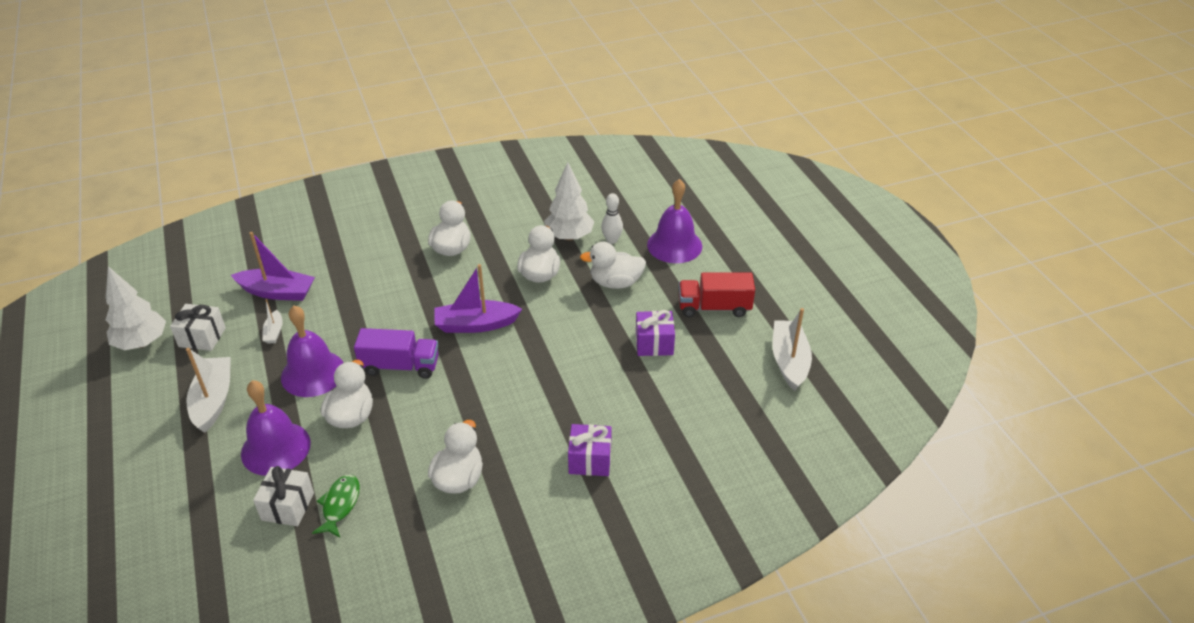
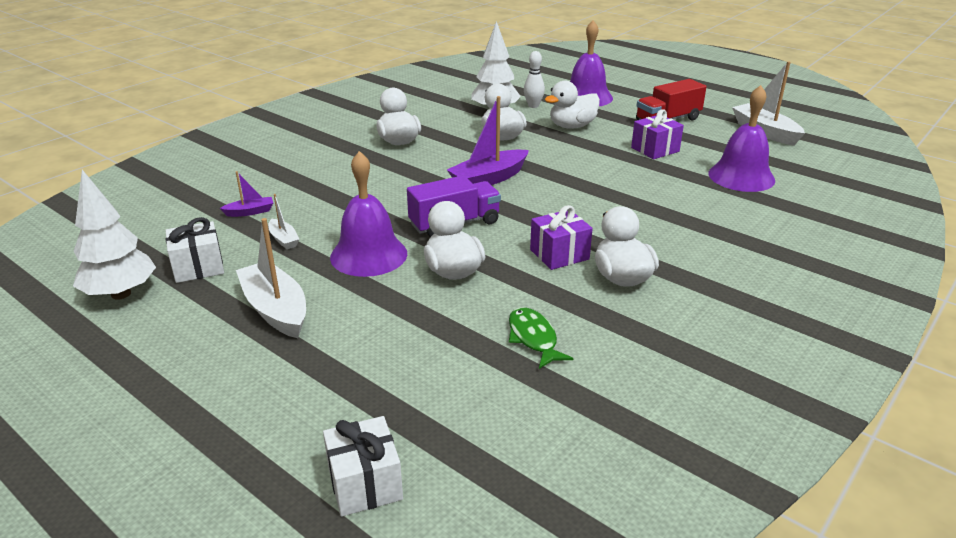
camera: 30 degrees left, 10 degrees down
(275, 448) = (401, 321): purple bell -> purple bell (741, 176)
(277, 292) = (250, 212): purple boat -> purple boat, size x0.51
(287, 506) = (478, 360): white gift -> white gift (365, 483)
(590, 460) = (713, 228): purple gift -> purple gift (559, 254)

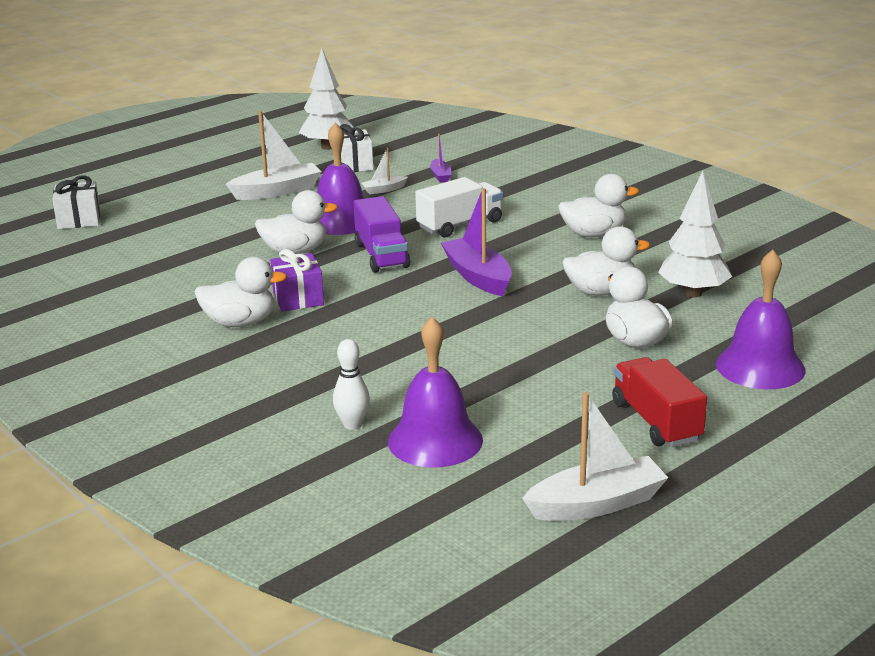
camera: 100 degrees right, 5 degrees down
(380, 193) = (460, 225): none -> white truck
(533, 106) = (718, 321): white bowling pin -> white bowling pin (352, 425)
(533, 338) = (178, 276): green fish -> none
(655, 149) = (541, 391): purple gift -> none

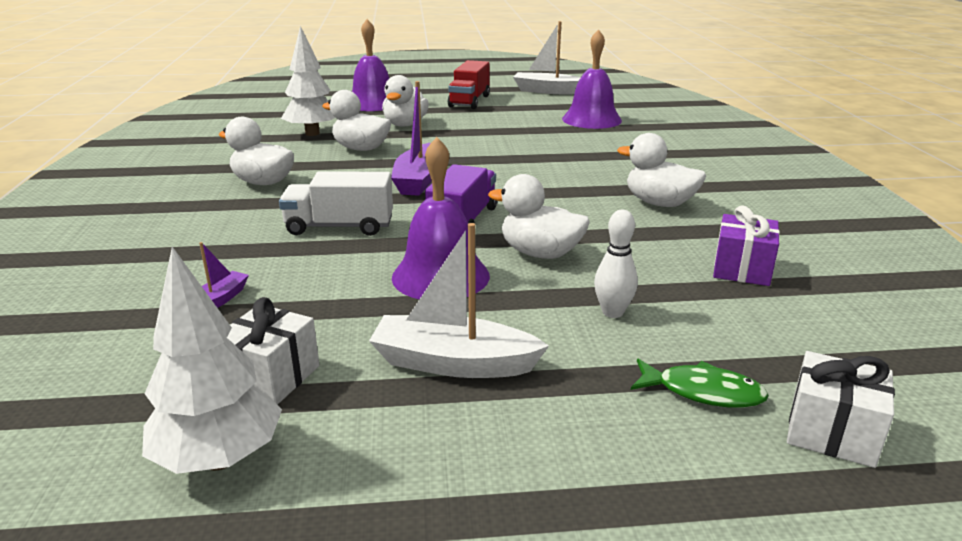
camera: 145 degrees left, 0 degrees up
(145, 216) = (702, 392): none -> green fish
(298, 298) = (589, 207): purple gift -> purple gift (741, 269)
(352, 425) = (631, 134): white bowling pin -> white bowling pin (612, 312)
(384, 190) = (320, 304): white boat -> none

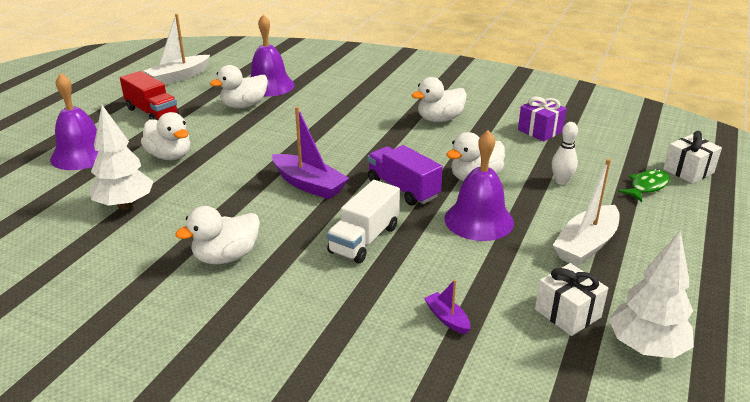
camera: 60 degrees left, 5 degrees up
(361, 149) = (203, 191): white duck -> white duck (244, 106)

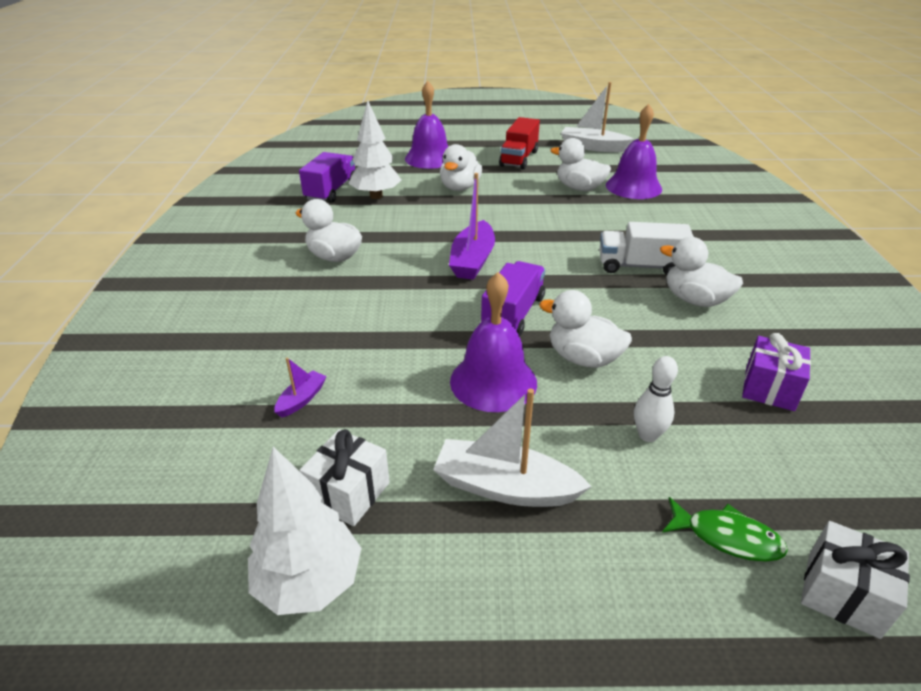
camera: 65 degrees right, 5 degrees up
(73, 230) = (331, 191): none -> purple truck
(364, 239) = (403, 316): white truck -> white truck (640, 266)

